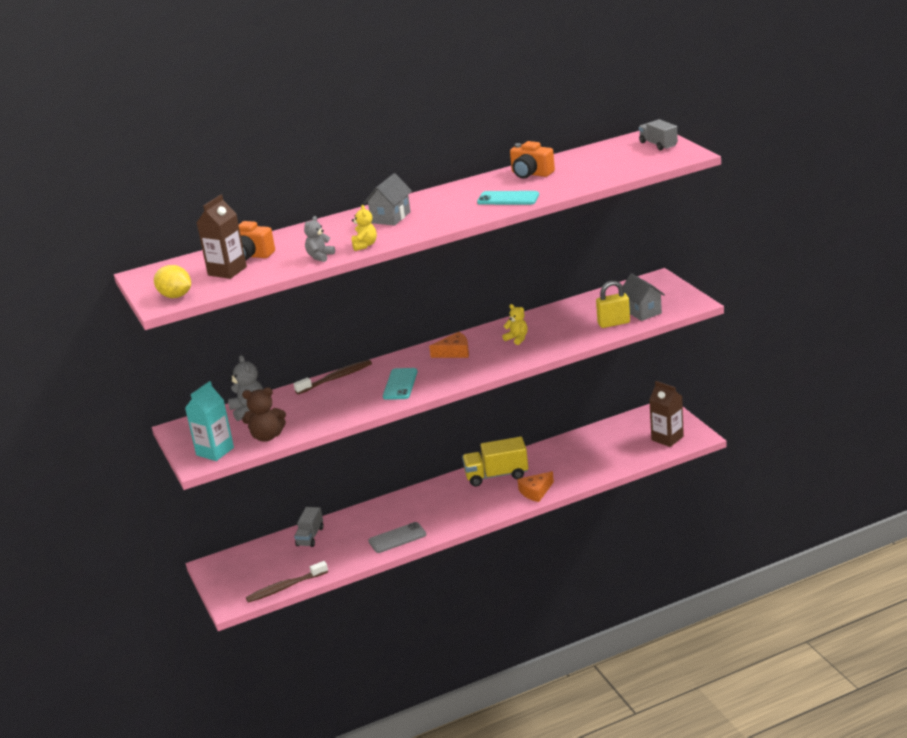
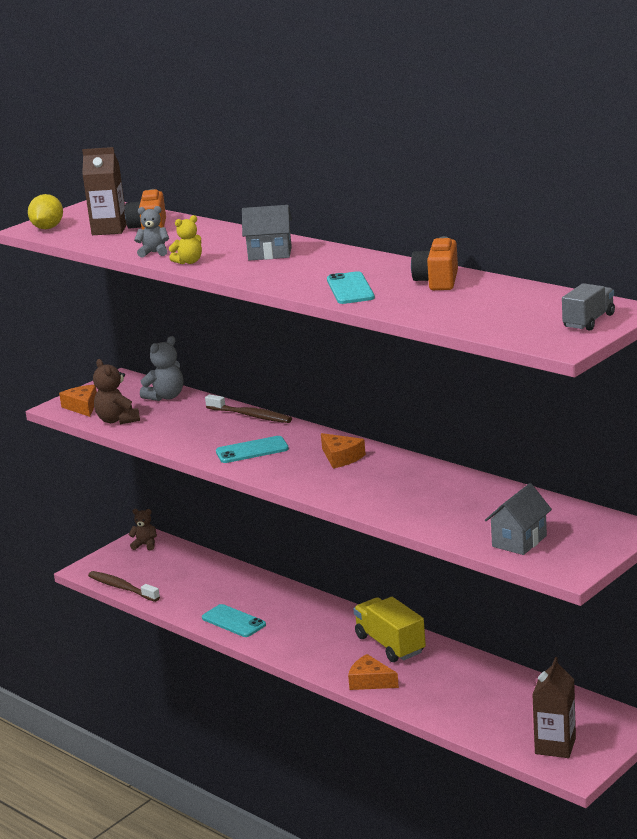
camera: 65 degrees right, 5 degrees down
(215, 451) = (82, 407): turquoise carton -> orange cheese
(225, 566) = (145, 545): none -> brown teddy bear
(310, 536) = (214, 571): grey truck -> none
(397, 538) = (233, 621): grey phone -> turquoise phone
(517, 339) = (395, 483): yellow teddy bear -> none
(613, 323) = (473, 530): yellow padlock -> none

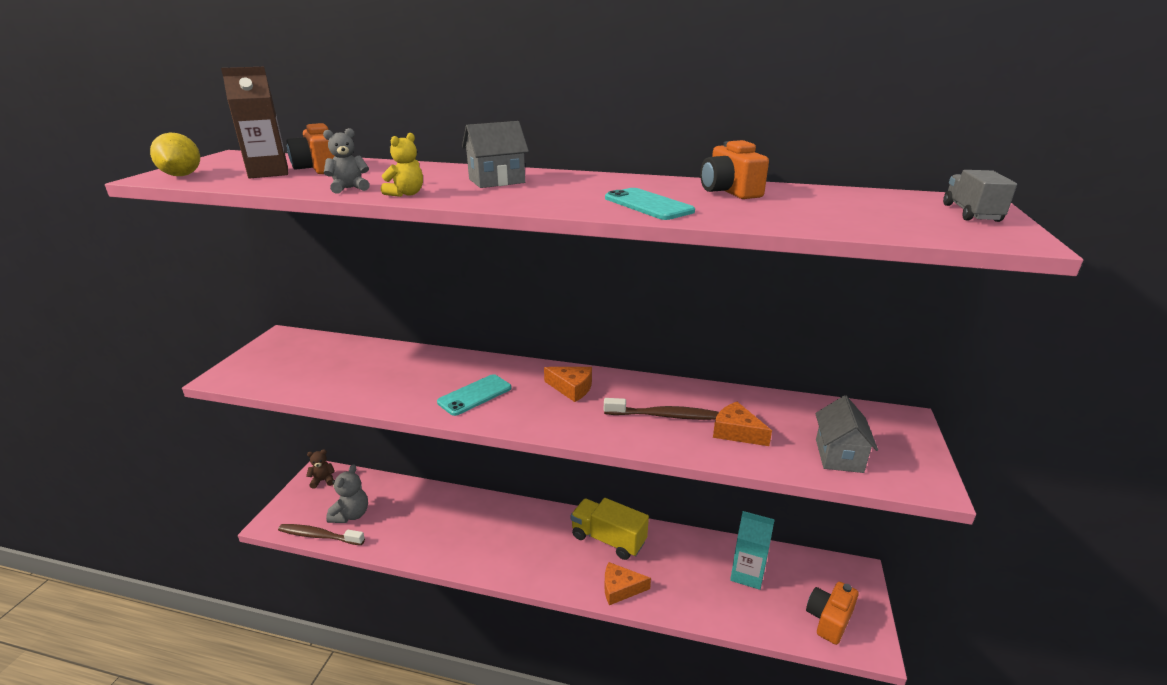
camera: 30 degrees left, 5 degrees up
(82, 407) = (252, 373): orange cheese -> orange cheese (736, 432)
(117, 420) = (301, 383): brown teddy bear -> none
(166, 397) = (342, 349): grey teddy bear -> grey teddy bear (351, 515)
(233, 621) = (451, 549): turquoise phone -> none
(251, 416) = (445, 356): brown toothbrush -> brown toothbrush (664, 416)
(508, 699) = (747, 574): none -> turquoise carton
(555, 746) = (829, 619): brown carton -> orange camera

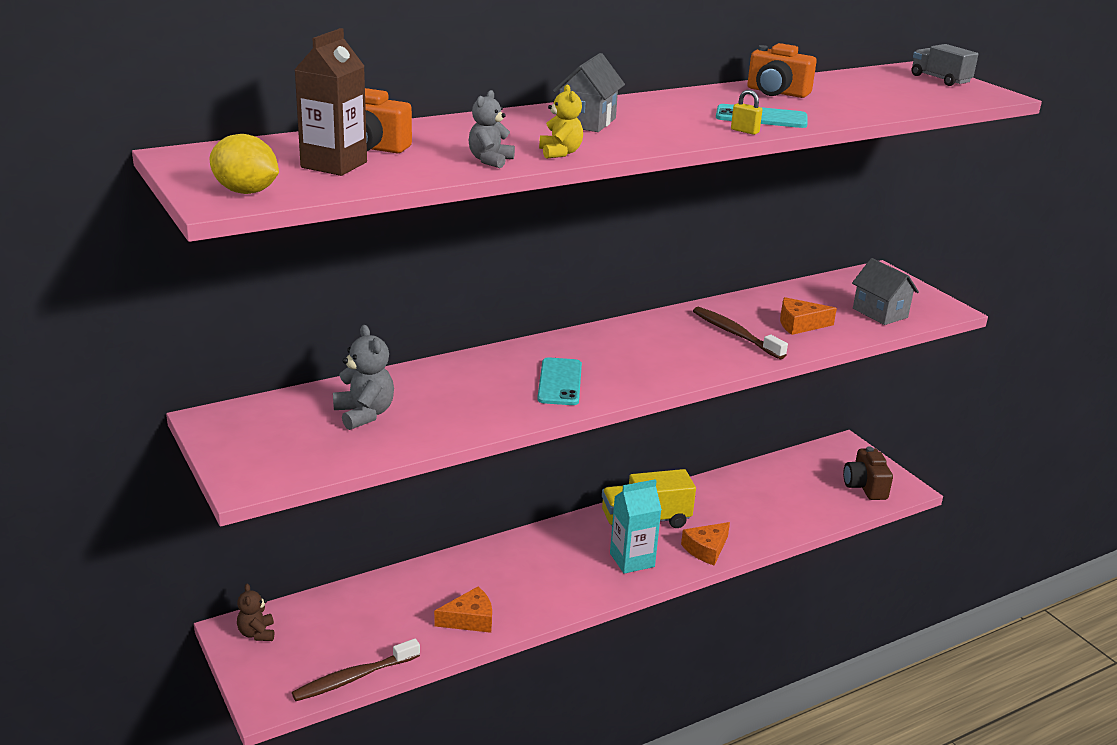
camera: 45 degrees left, 0 degrees up
(323, 480) = (257, 633): brown teddy bear -> brown teddy bear turned 45 degrees counterclockwise
(351, 515) = (356, 641): grey teddy bear -> grey teddy bear (364, 414)
(572, 388) = (629, 343): orange cheese -> orange cheese (470, 619)
(596, 210) = (744, 131): none -> yellow padlock
(664, 416) = (735, 334): brown toothbrush -> brown toothbrush turned 90 degrees counterclockwise
(747, 574) = (780, 487): turquoise carton -> turquoise carton (632, 560)
(829, 619) = (865, 486): orange camera -> brown camera

